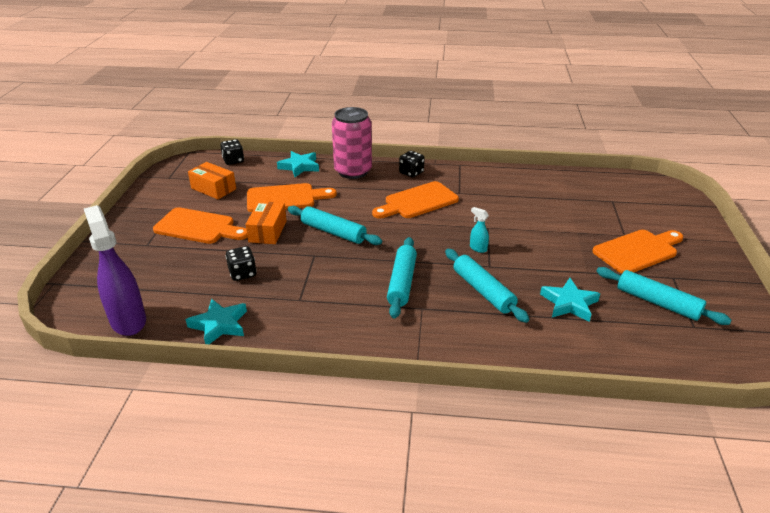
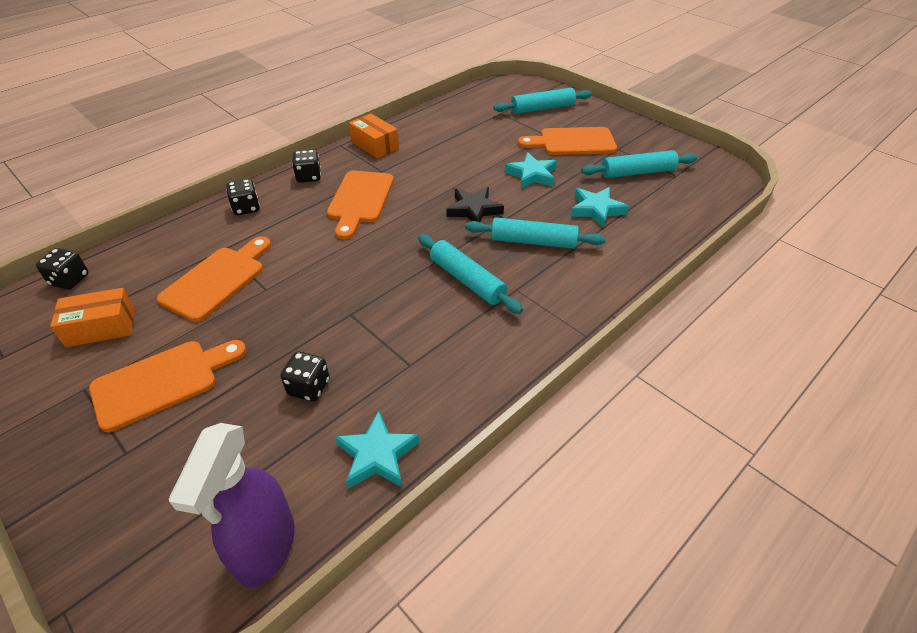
camera: 50 degrees left, 10 degrees up
(128, 320) = (265, 548): purple spray bottle -> purple spray bottle turned 90 degrees counterclockwise
(267, 231) = (259, 326): orange box -> orange box (375, 145)
(299, 167) = (174, 237): turquoise star -> turquoise star (532, 175)
(333, 232) = (330, 279): turquoise rolling pin -> turquoise rolling pin (542, 108)
(353, 171) = (246, 208): pink can -> black dice
(478, 248) = (474, 210): turquoise spray bottle -> black star
(638, 251) = (572, 142): orange cutting board -> orange cutting board turned 105 degrees counterclockwise

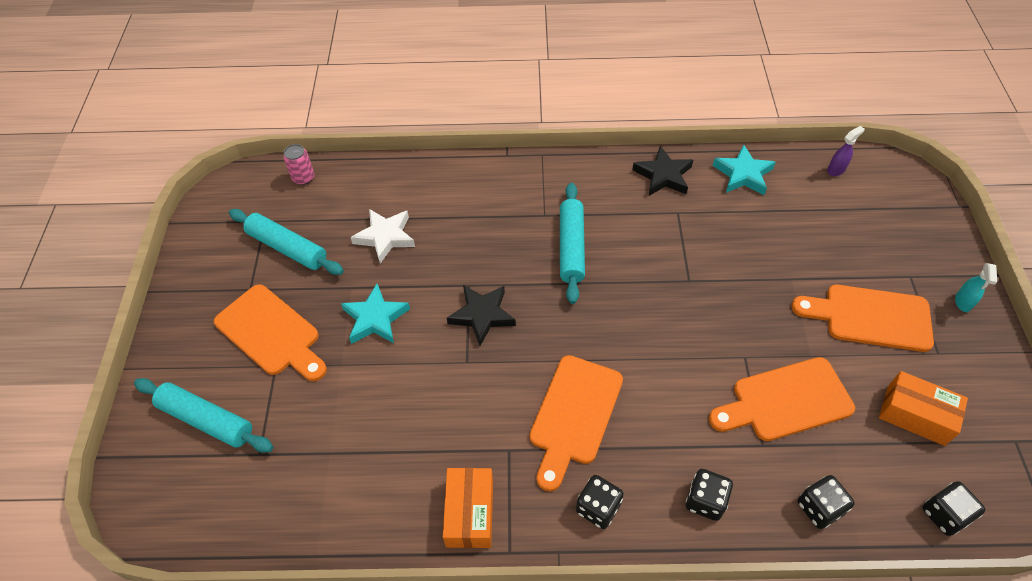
camera: 135 degrees left, 10 degrees up
(56, 459) = (963, 302): none -> turquoise spray bottle
(265, 548) = (836, 170): purple spray bottle -> purple spray bottle, size x0.43
(309, 387) = (760, 242): black dice -> black dice (819, 508)
(360, 200) = (574, 415): orange cutting board -> orange cutting board turned 150 degrees clockwise
(457, 393) = (663, 175): none -> black star
(533, 241) = (478, 245): turquoise rolling pin -> none
(596, 210) = (385, 237): turquoise star -> white star
(706, 206) = (303, 178): none -> pink can

